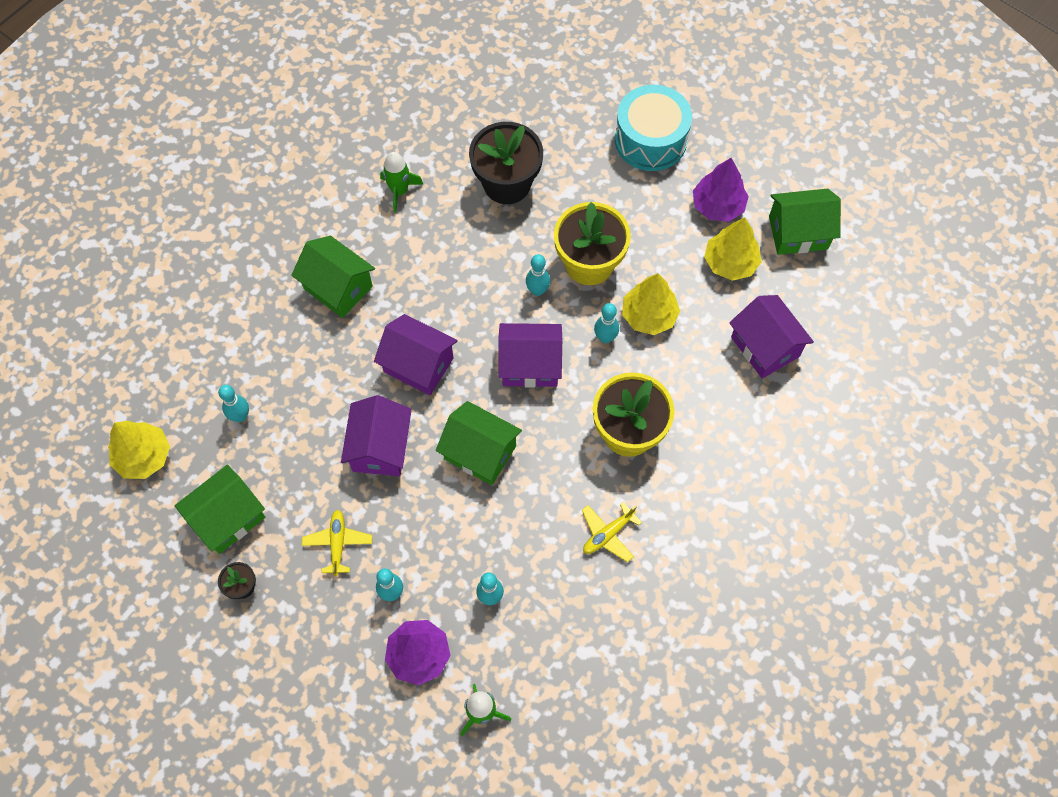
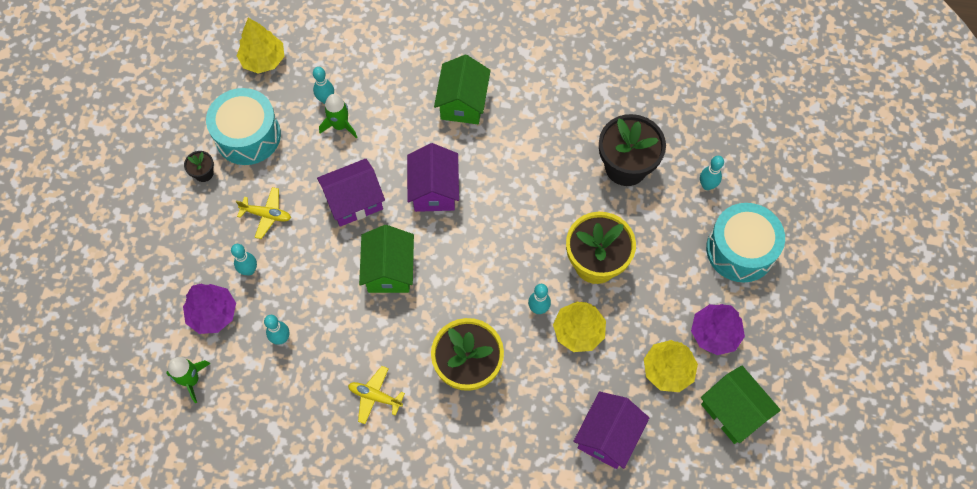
camera: 60 degrees right, 0 degrees up
(228, 518) = (248, 135): green house -> turquoise drum
(338, 543) = (266, 215): yellow plane -> yellow plane turned 45 degrees clockwise
(399, 191) = (569, 97): green rocket -> green rocket (340, 125)
(530, 365) = (481, 266): purple house -> none
(537, 290) = (547, 238): turquoise bowling pin -> turquoise bowling pin (707, 185)

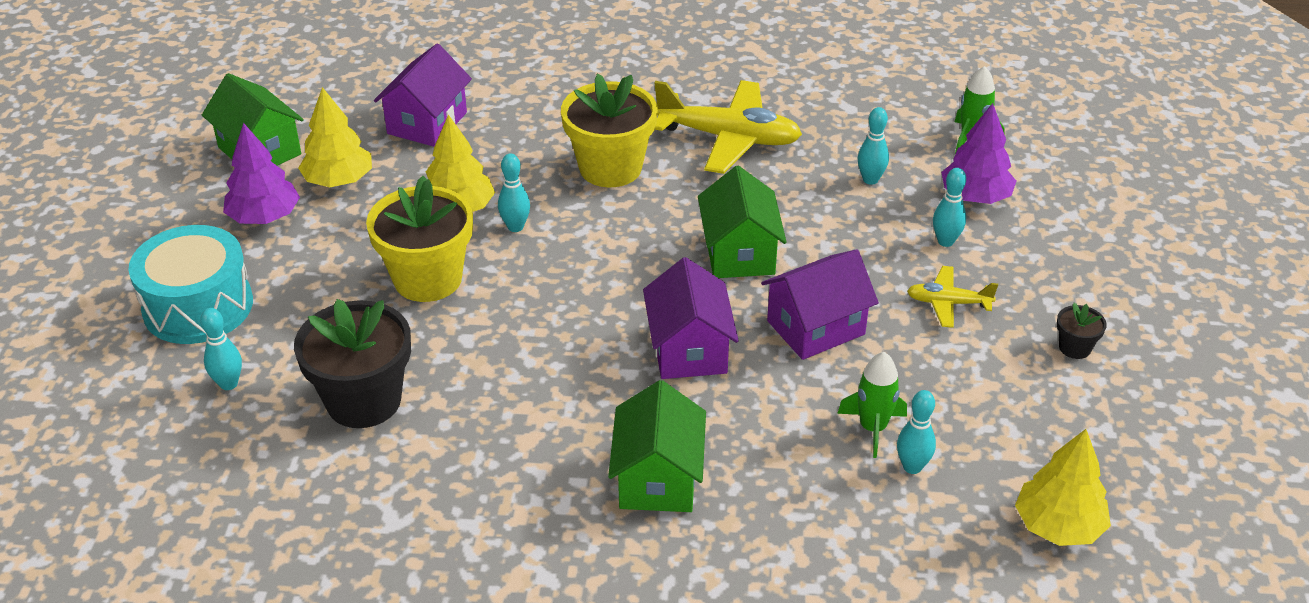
camera: 175 degrees right, 25 degrees down
(248, 135) = (1028, 403): turquoise drum -> none
(375, 396) = (728, 138): yellow plane -> yellow plane, size x1.96

